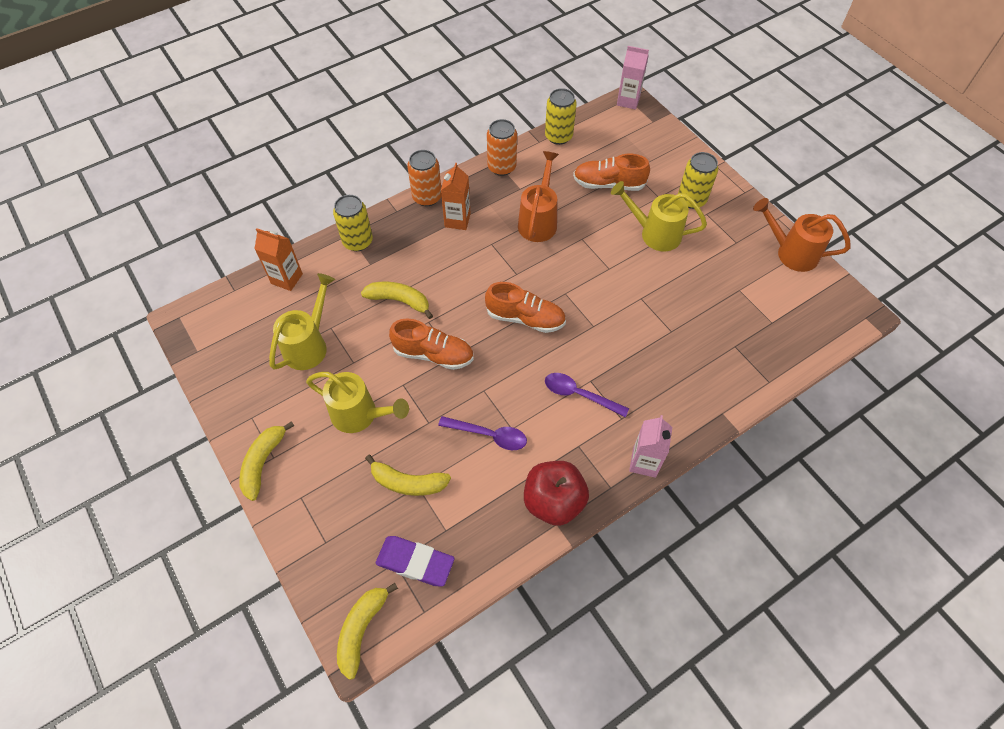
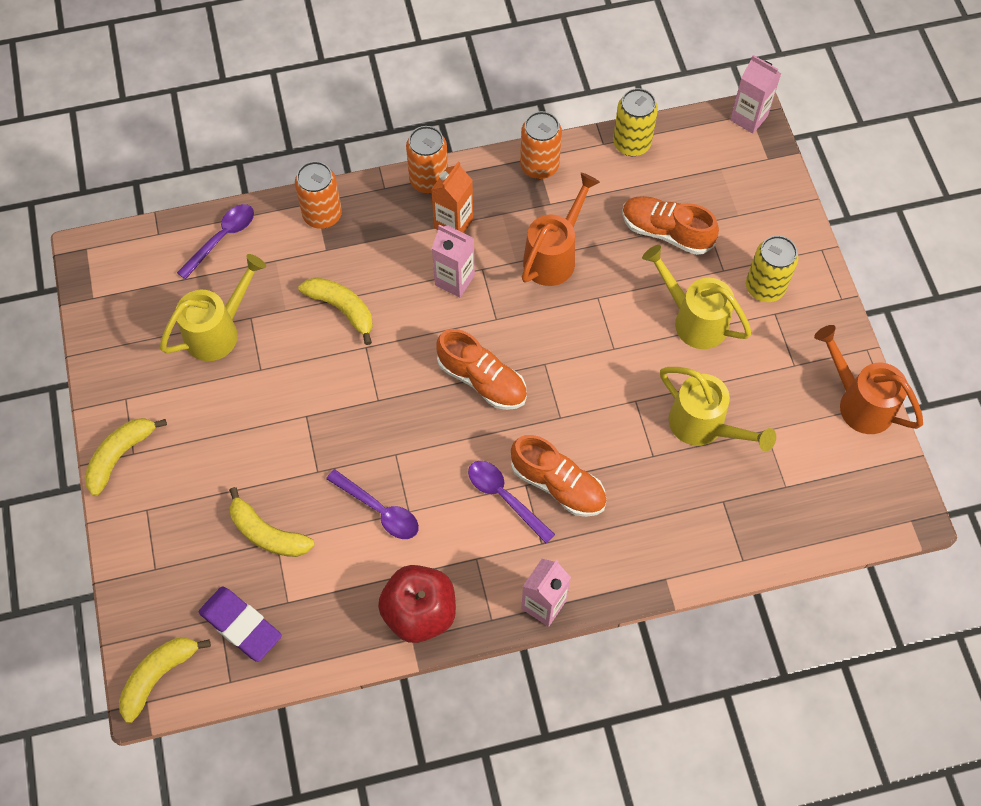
camera: 20 degrees right, 5 degrees up
(287, 279) = (222, 238): orange carton -> purple spoon
(358, 241) = (322, 215): yellow can -> orange can
(360, 415) = (244, 436): yellow watering can -> yellow watering can (703, 426)
(433, 354) = (355, 390): orange shoe -> orange shoe (558, 485)
(474, 257) = (454, 280): none -> pink carton

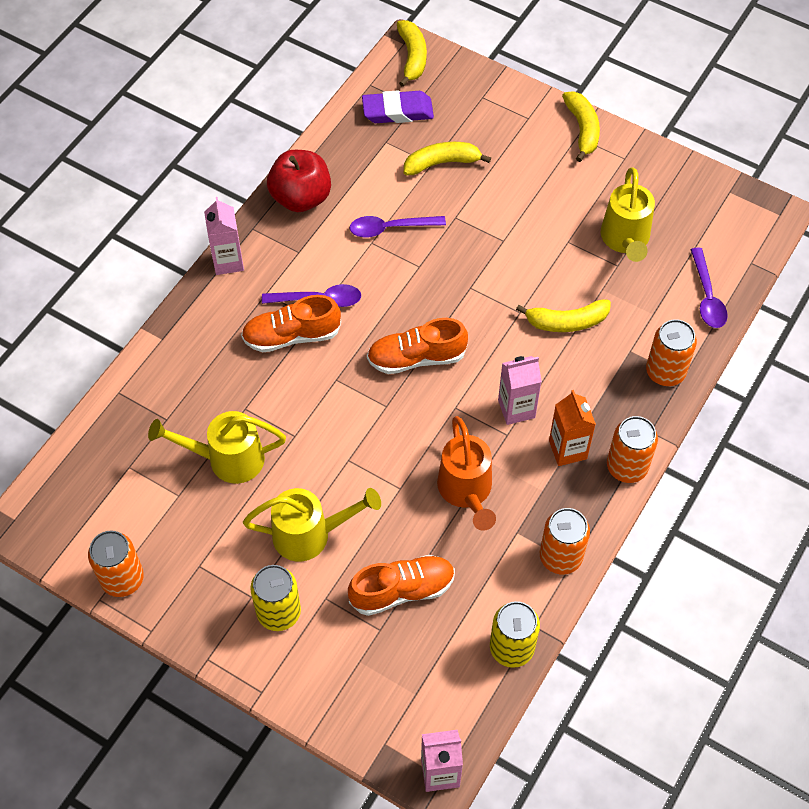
camera: 135 degrees right, 5 degrees down
(859, 402) = (122, 579): orange watering can -> orange can

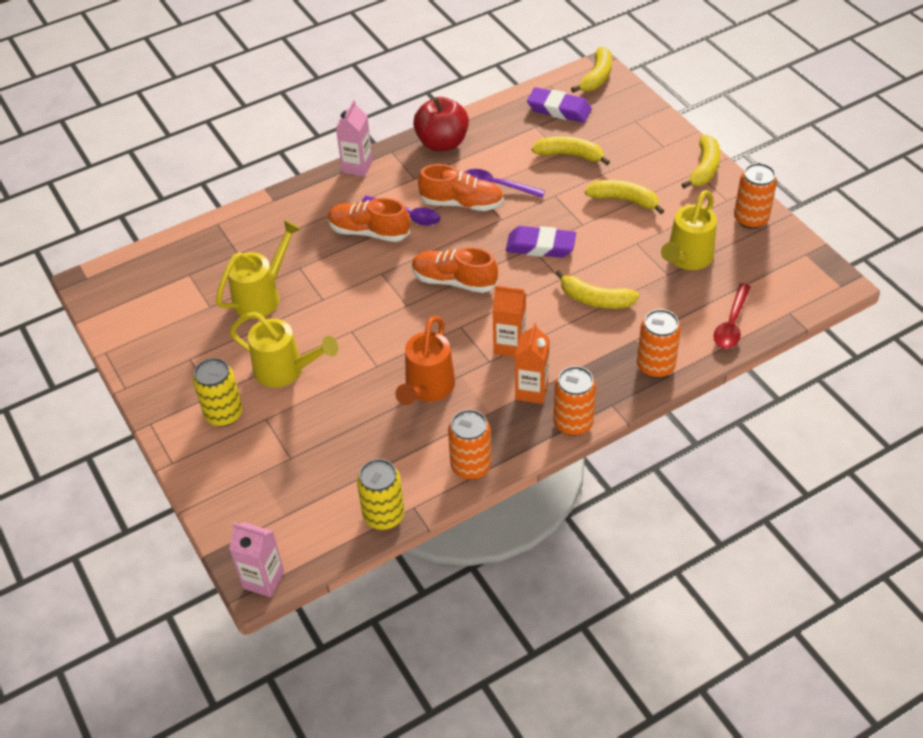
camera: 30 degrees right, 10 degrees down
(122, 579) = (130, 345): orange can -> orange can (750, 219)
(227, 459) = (262, 296): yellow watering can -> yellow watering can turned 105 degrees clockwise
(402, 590) = (327, 437): orange shoe -> orange shoe (461, 203)
(477, 282) = (540, 246): none -> purple eraser
(516, 409) = (509, 346): pink carton -> orange carton
(527, 196) = (624, 200): none -> yellow banana
(707, 297) = (731, 324): purple spoon -> red spoon

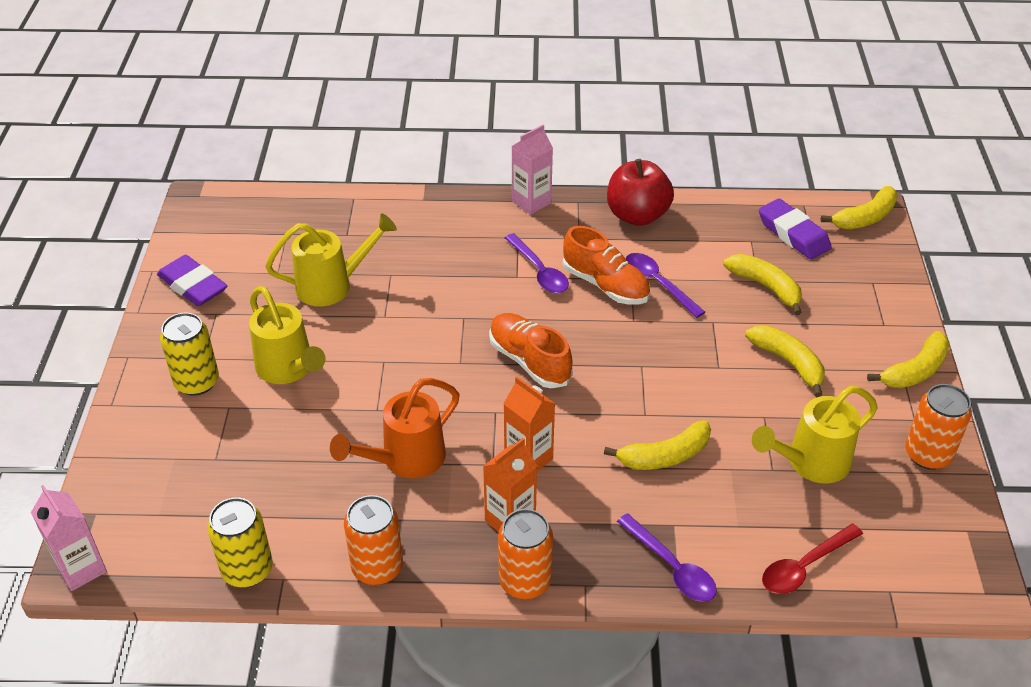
camera: 30 degrees right, 5 degrees down
(369, 232) = (487, 271): orange shoe -> none
(540, 246) = (652, 369): purple eraser -> purple eraser (193, 286)
(595, 299) = (664, 456): yellow banana -> yellow banana turned 75 degrees counterclockwise
(655, 366) = (672, 567): orange can -> purple spoon

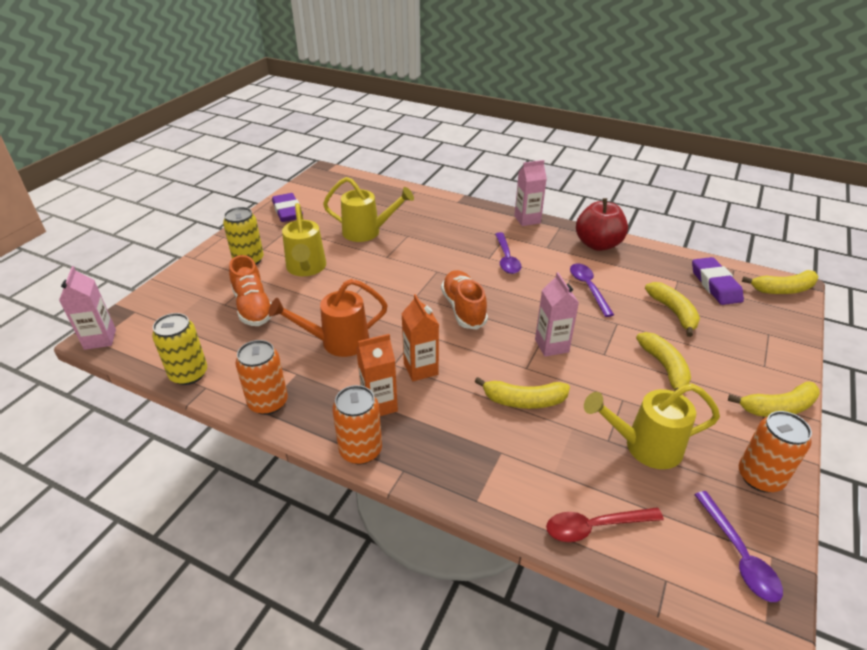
camera: 25 degrees right, 5 degrees down
(605, 285) = (548, 279): orange shoe -> orange shoe (253, 307)
(657, 376) = (551, 346): none -> pink carton
(672, 567) = (479, 483): purple spoon -> purple spoon (739, 555)

